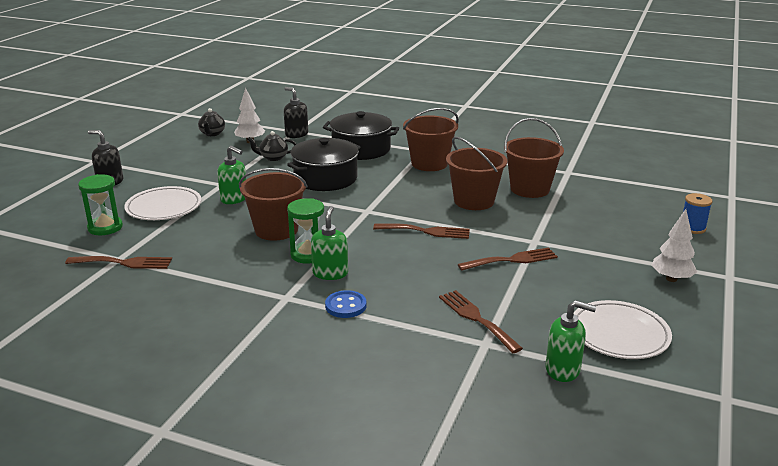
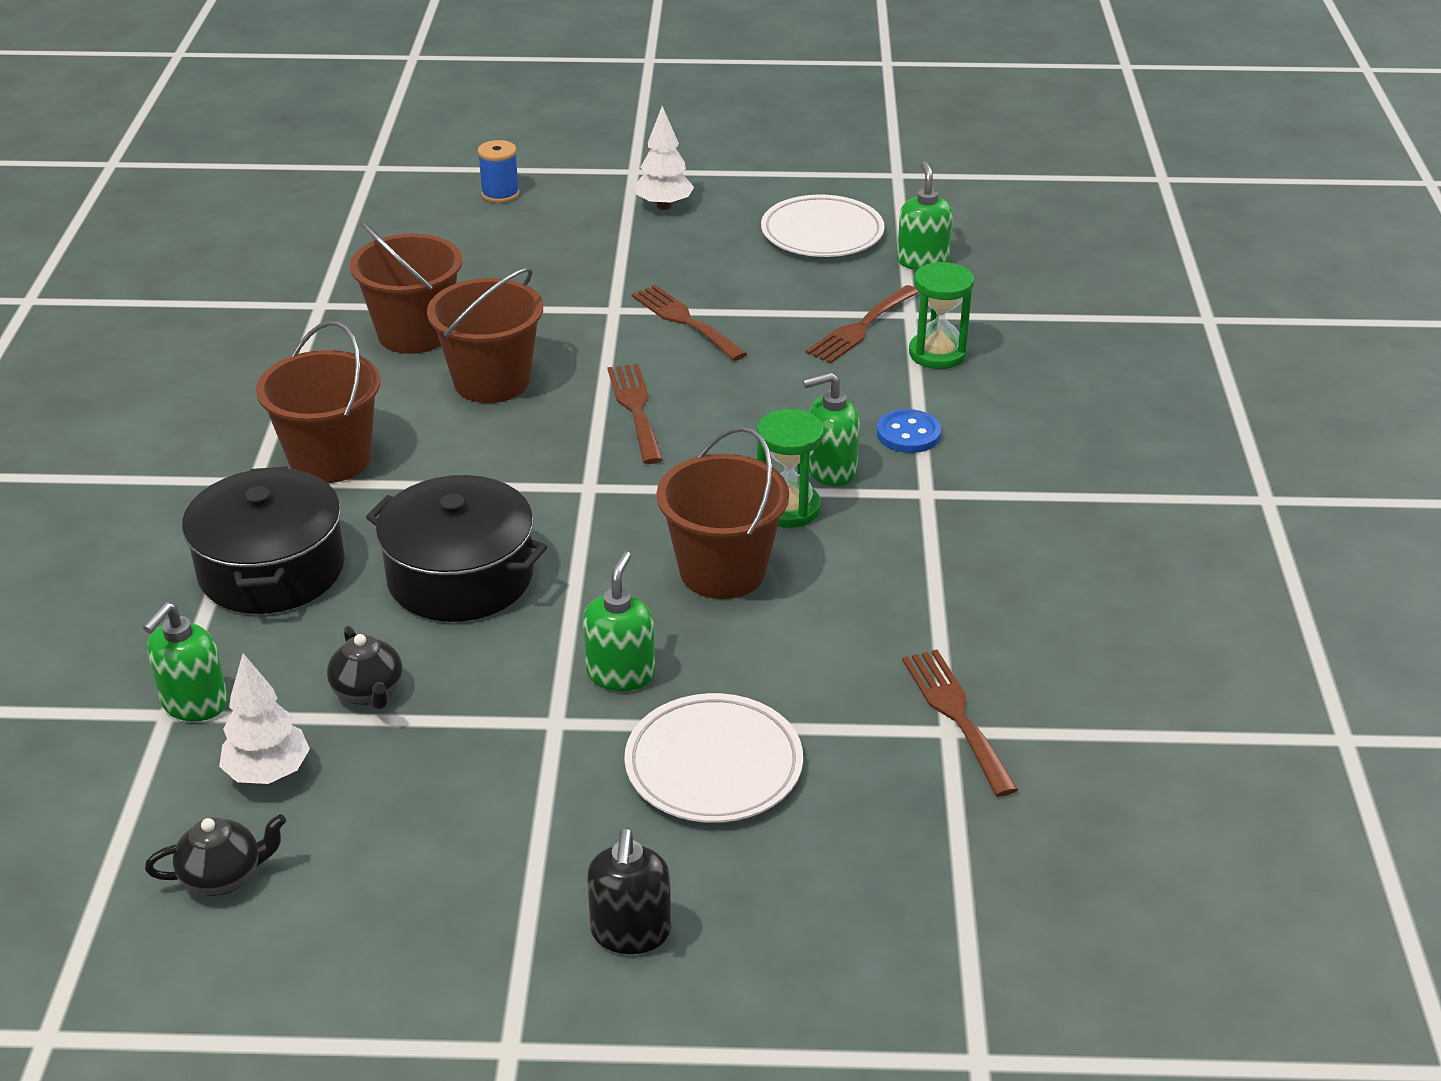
camera: 110 degrees left, 10 degrees up
(105, 227) = (850, 814): green hourglass -> green hourglass (937, 353)
(296, 134) = (194, 704): black soap dispenser -> green soap dispenser

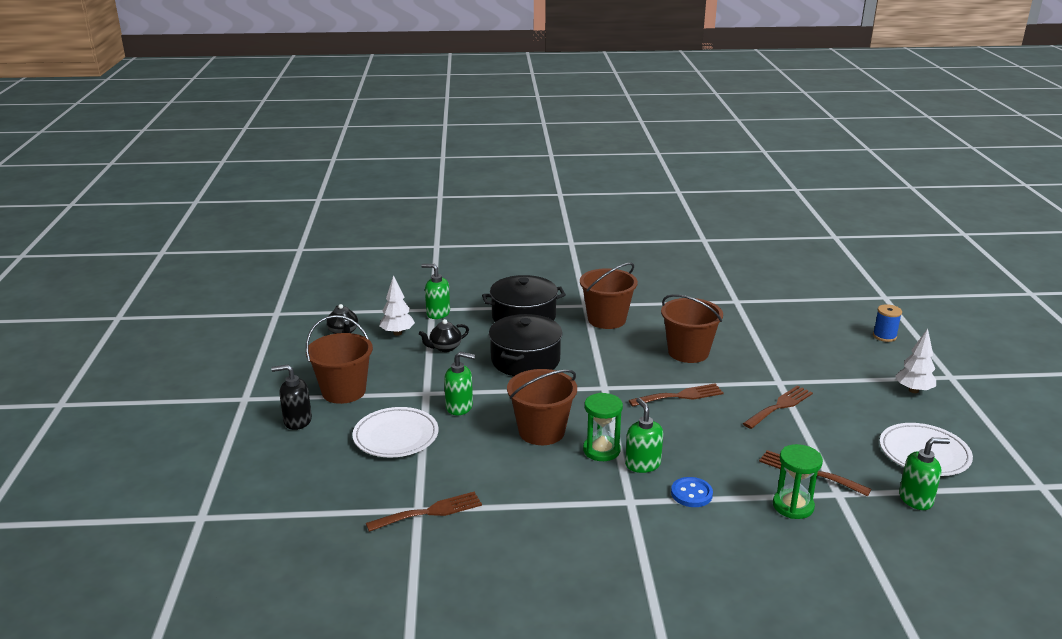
camera: 85 degrees right, 10 degrees down
(414, 333) = (722, 327): brown bucket -> brown bucket (344, 391)

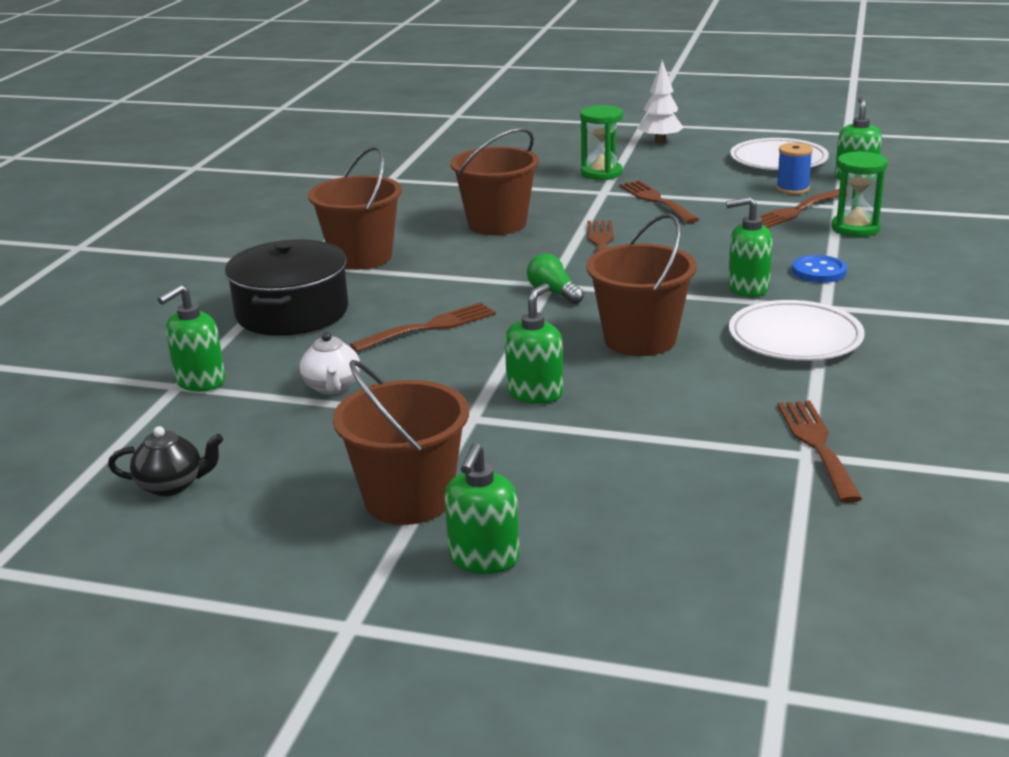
camera: 70 degrees left, 0 degrees up
(297, 421) = (483, 559): black soap dispenser -> green soap dispenser
(396, 436) = (593, 457): white plate -> white plate (795, 338)
(397, 333) = (235, 427): white tree -> none
(445, 348) = (332, 387): black teapot -> white teapot
(525, 360) = (430, 327): black pot -> brown fork
(593, 391) = (553, 292): none -> green light bulb
(601, 450) = (705, 307): green hourglass -> green hourglass (601, 173)
(884, 336) = (541, 131): blue spool -> blue spool (792, 189)

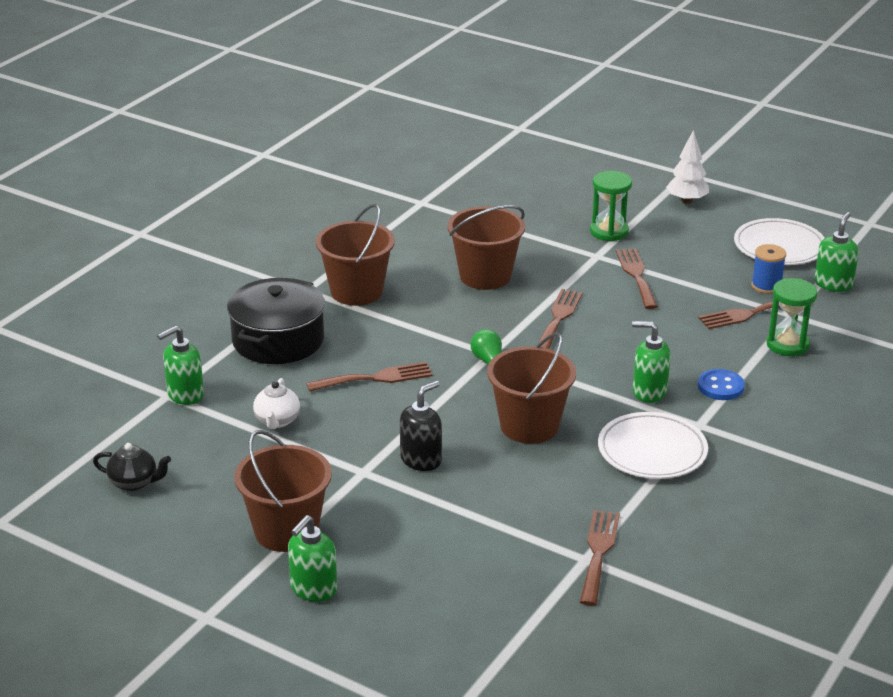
camera: 15 degrees right, 5 degrees up
(535, 393) = (421, 460): green soap dispenser -> black soap dispenser

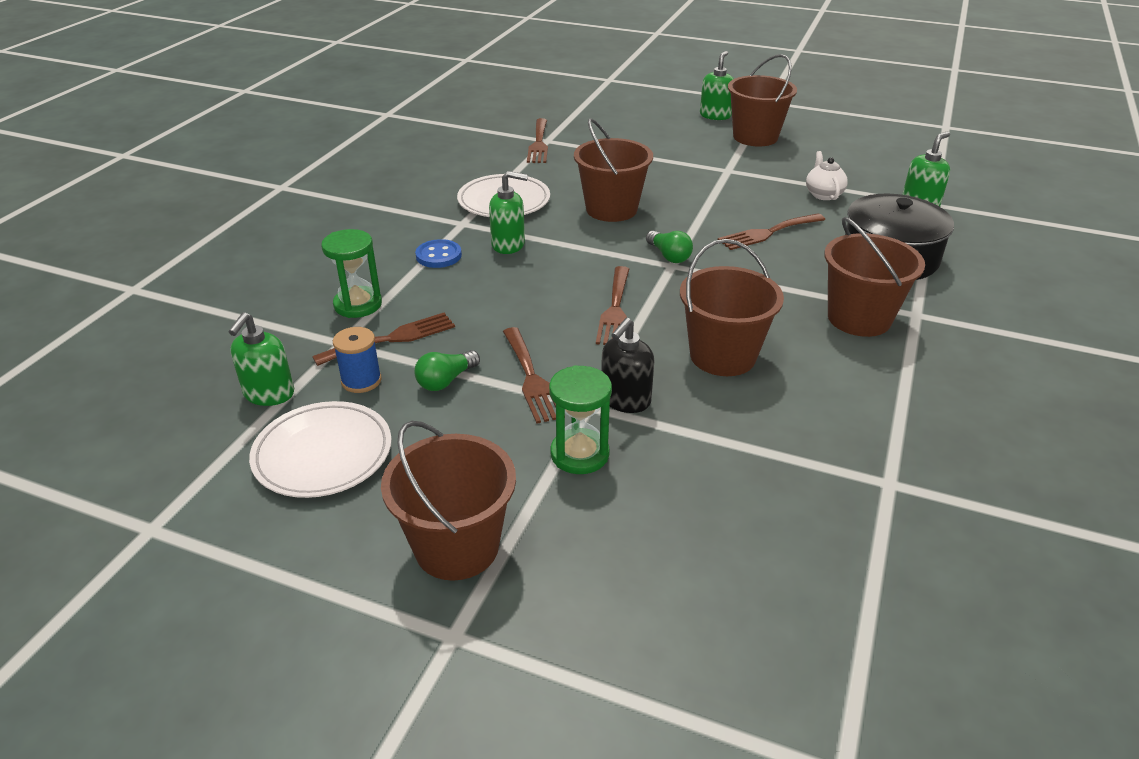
camera: 170 degrees right, 5 degrees up
(134, 483) = (886, 151): black teapot -> none
(421, 460) = (688, 180): black soap dispenser -> black soap dispenser (625, 400)
(686, 201) = (457, 547): white tree -> brown bucket
(701, 280) = (446, 380): none -> green light bulb

